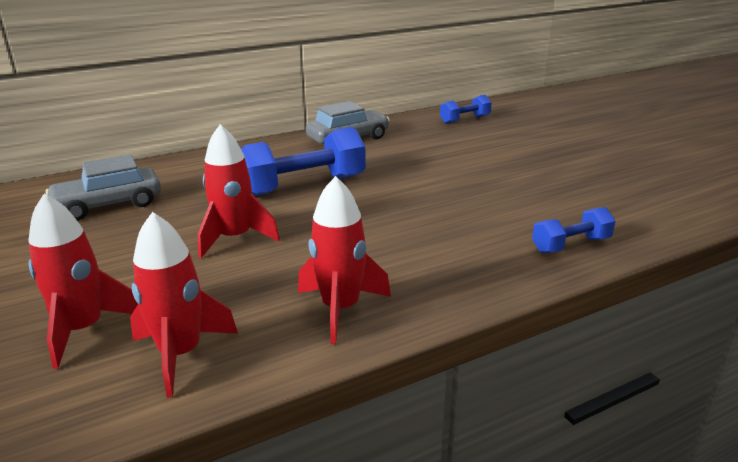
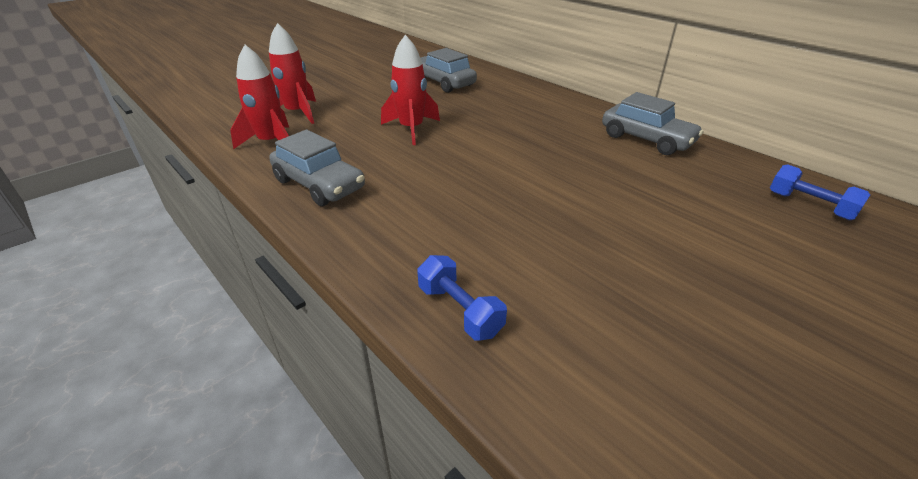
camera: 75 degrees right, 10 degrees up
(303, 186) = (516, 137): blue dumbbell -> none
(341, 309) = (319, 184): red rocket -> grey car

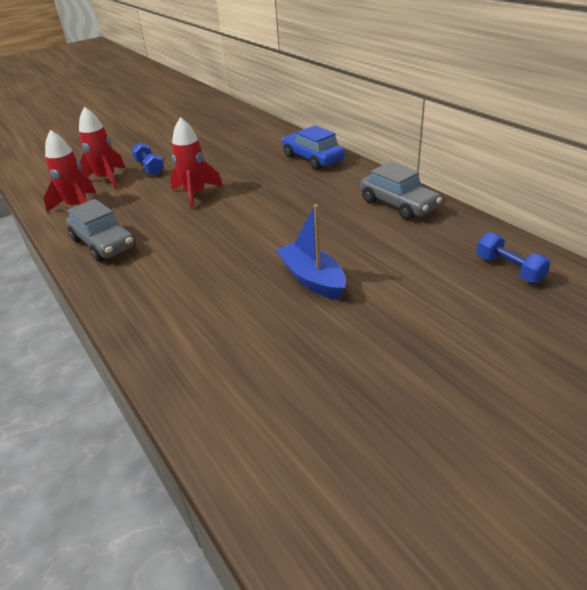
camera: 10 degrees right, 0 degrees up
(443, 82) = (242, 148): grey car -> none
(460, 310) = (172, 345): blue dumbbell -> blue dumbbell (149, 168)
(527, 94) = (312, 158): none -> blue car
(596, 221) = (312, 279): none -> blue boat

